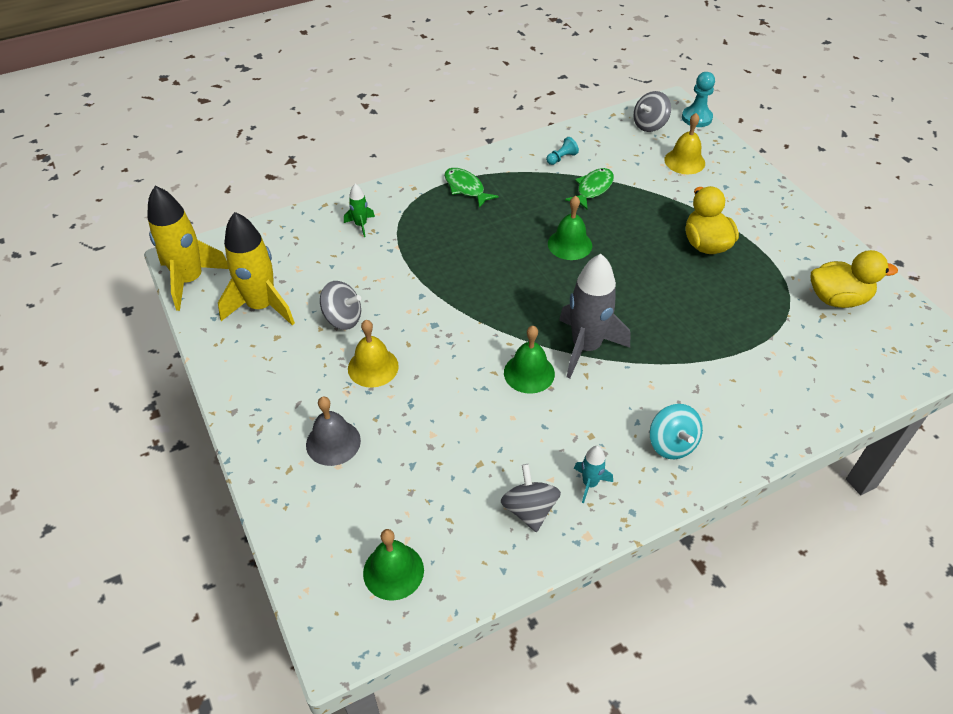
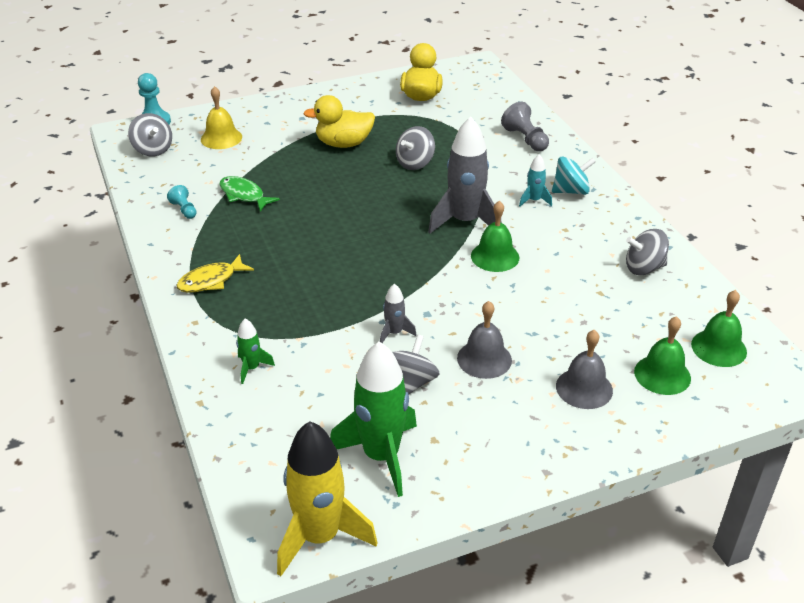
camera: 85 degrees left, 10 degrees down
(262, 306) = (381, 456): yellow rocket -> green rocket
(373, 367) = (484, 359): yellow bell -> grey bell
(406, 304) = (394, 333): none -> grey rocket
(466, 188) = (211, 280): green fish -> yellow fish
(570, 244) = (325, 217): green bell -> green bell (662, 374)
(590, 483) = (614, 235): turquoise rocket -> turquoise rocket (534, 200)
(686, 302) = (415, 163): none -> grey spinning top
(776, 400) = (525, 139): none -> grey pawn

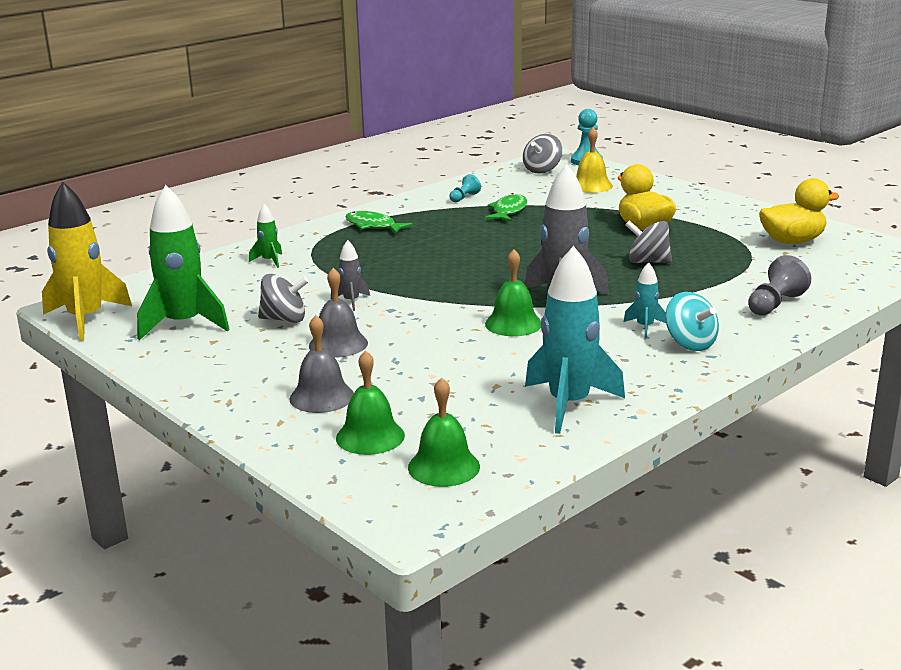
camera: 70 degrees right, 15 degrees down
(211, 280) = (373, 226): yellow fish -> green fish
(644, 268) = (569, 404): grey spinning top -> turquoise rocket

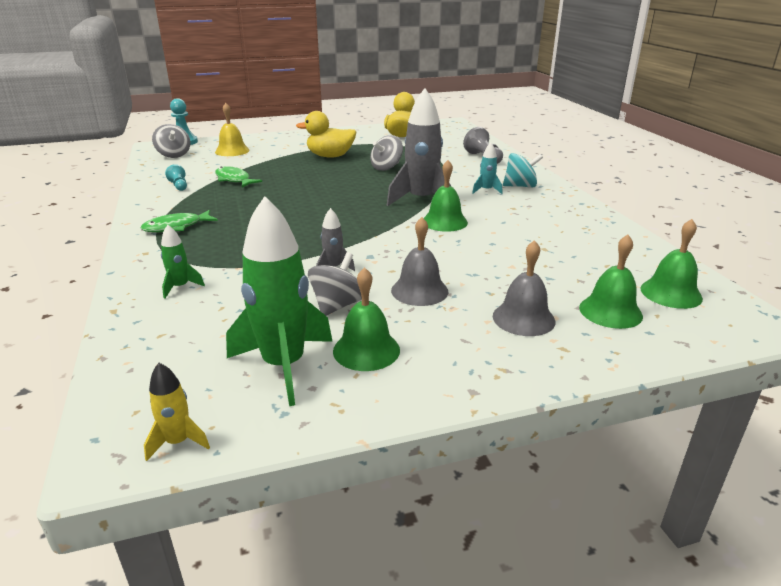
camera: 65 degrees left, 5 degrees up
(86, 319) = (178, 442): yellow rocket -> yellow rocket, size x0.47
(222, 345) = (366, 350): none -> green bell
(569, 404) = (588, 234): turquoise rocket -> none

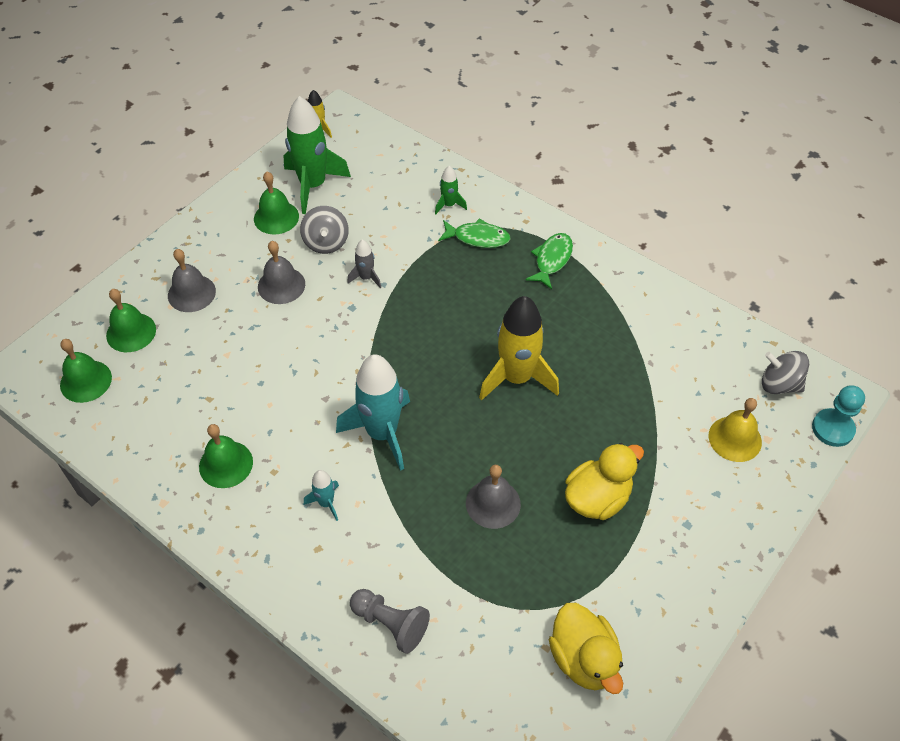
camera: 145 degrees right, 25 degrees up
(179, 186) = (656, 321): turquoise pawn -> none
(234, 180) = (623, 365): green fish -> green fish (477, 238)
(303, 193) = (516, 378): none -> yellow rocket
(386, 167) = (493, 503): grey spinning top -> grey bell
(421, 200) = (382, 433): grey rocket -> turquoise rocket
(444, 222) = (327, 398): green bell -> green bell (226, 464)
(520, 186) = (291, 541): turquoise spinning top -> none

